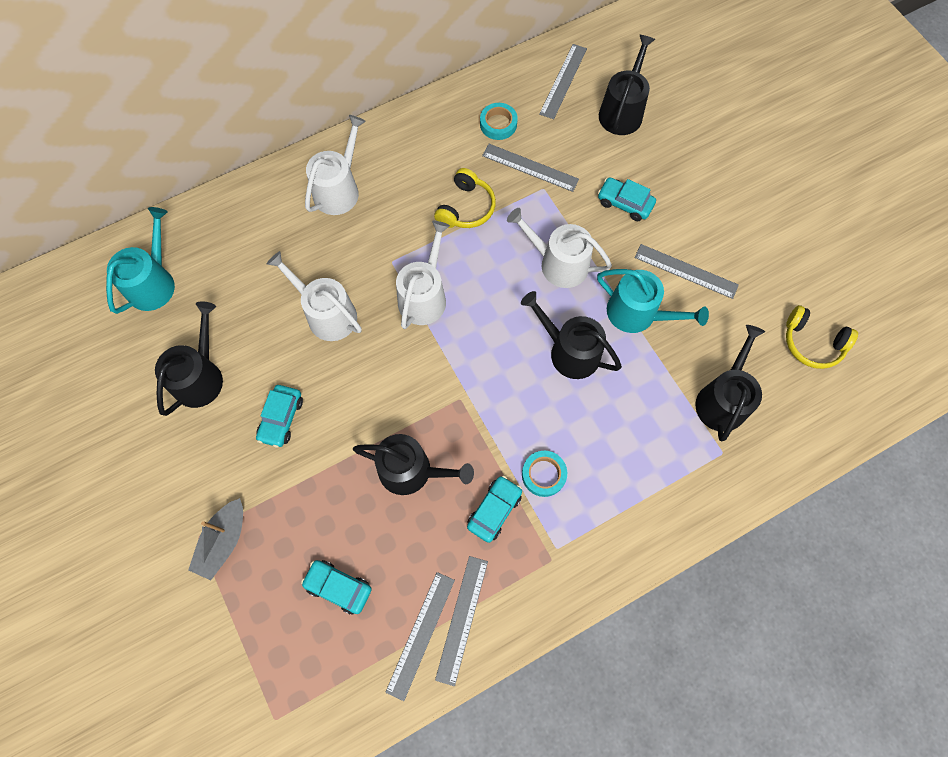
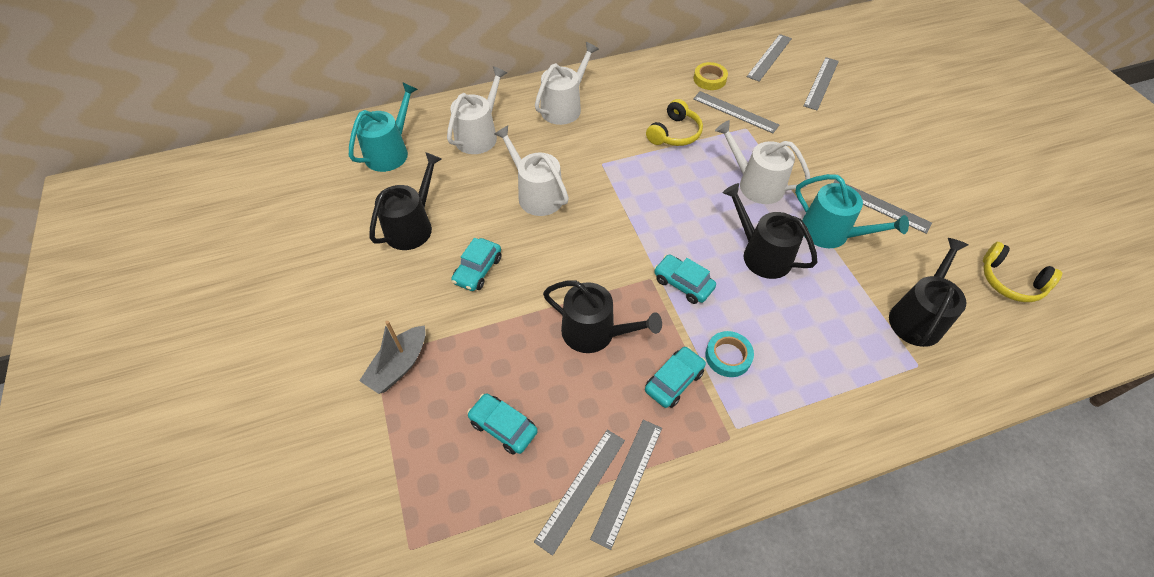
camera: 10 degrees right, 15 degrees down
(424, 296) = (628, 193): white watering can -> white watering can (479, 135)
(498, 124) = (709, 79): turquoise tape -> yellow tape
(622, 111) = (821, 83): black watering can -> grey ruler
(624, 203) = (821, 147): turquoise car -> turquoise car (683, 283)

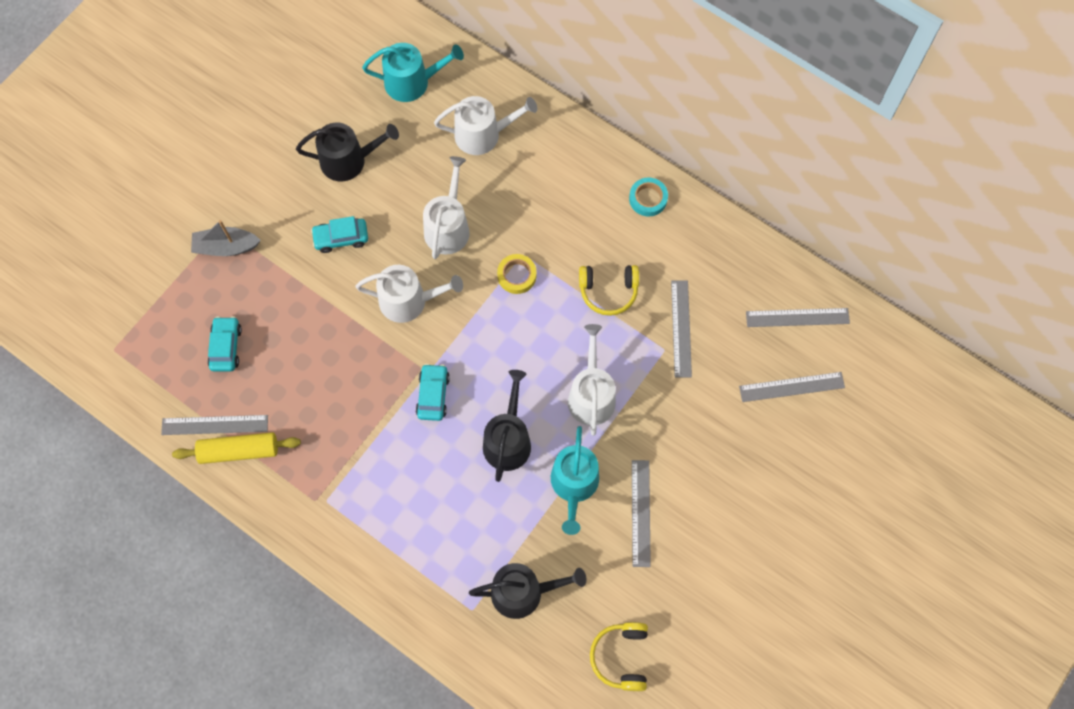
camera: 55 degrees right, 15 degrees up
(564, 107) = (572, 178): white watering can -> white watering can (409, 301)
(594, 332) = (341, 358): black watering can -> none
(628, 481) = (239, 451): grey ruler -> yellow rolling pin
(674, 381) = (337, 438): turquoise car -> none
(709, 79) = (714, 280): yellow tape -> yellow tape (517, 275)
(728, 356) = (384, 464): turquoise tape -> turquoise tape (648, 199)

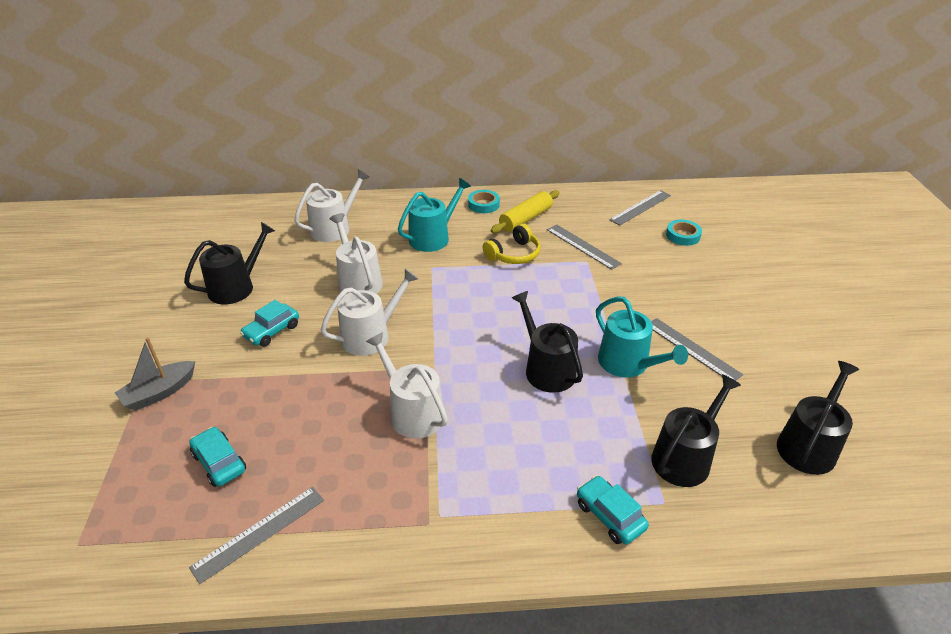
camera: 40 degrees left, 30 degrees down
(239, 451) = (307, 537): yellow rolling pin -> yellow rolling pin (525, 219)
(412, 82) = (251, 228): turquoise watering can -> turquoise watering can (433, 237)
(433, 395) = (455, 378): turquoise car -> turquoise car (610, 516)
(517, 275) = (440, 279): yellow tape -> none
(591, 395) = (572, 309): white watering can -> white watering can (412, 412)
(621, 657) = (808, 445): yellow headphones -> black watering can
(791, 386) = (683, 236): grey ruler -> turquoise tape

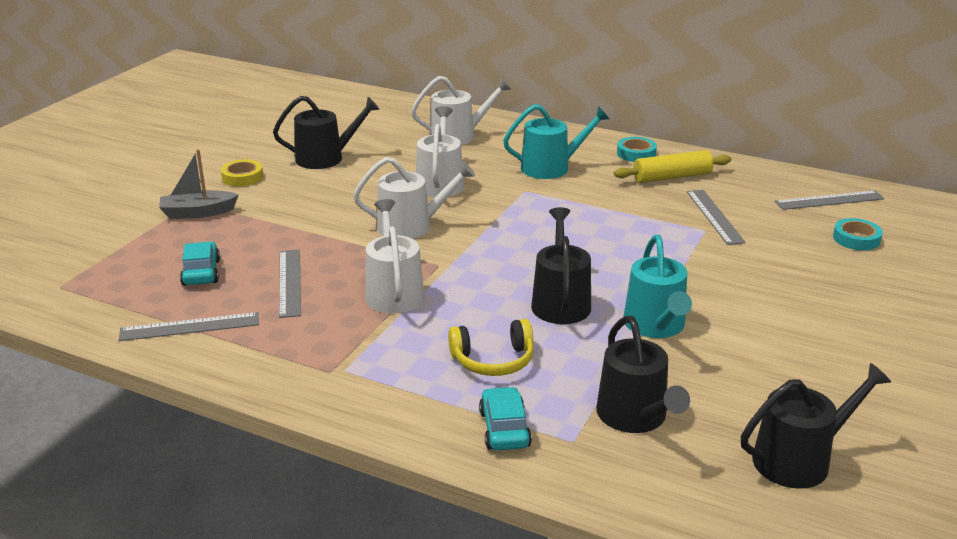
camera: 30 degrees right, 10 degrees down
(172, 335) = (242, 177): none -> yellow tape
(272, 331) = (326, 197): turquoise car -> none
(514, 254) = (625, 203): yellow headphones -> yellow headphones (493, 360)
(684, 457) = (635, 417): black watering can -> black watering can turned 90 degrees clockwise
(692, 349) = (748, 337): grey ruler -> grey ruler (289, 282)

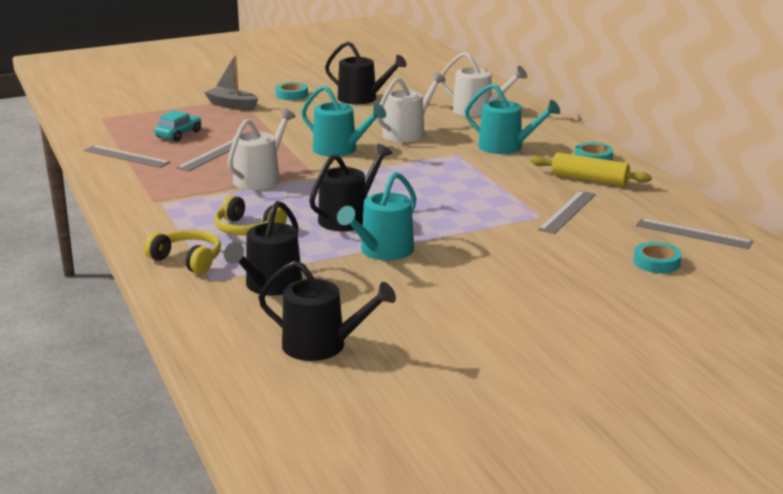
camera: 40 degrees right, 5 degrees down
(242, 177) = (291, 95): yellow tape -> turquoise tape
(411, 226) = (339, 150): white watering can -> turquoise watering can
(504, 429) = (188, 260): turquoise car -> yellow headphones

